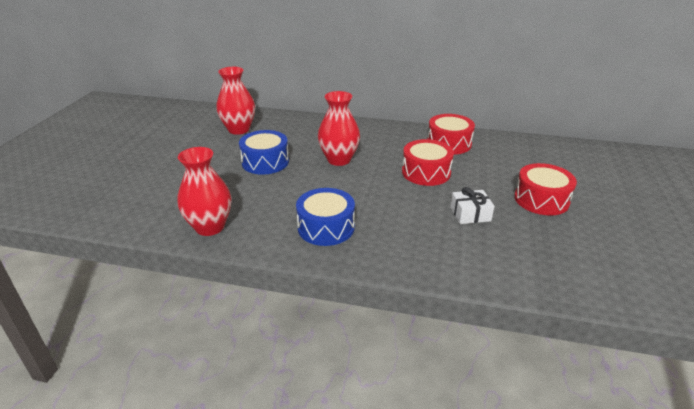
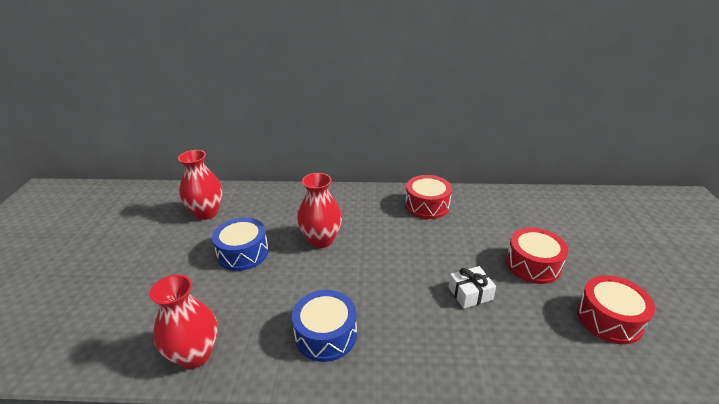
camera: 10 degrees left, 0 degrees up
(426, 172) = (413, 245): red drum -> red drum (609, 319)

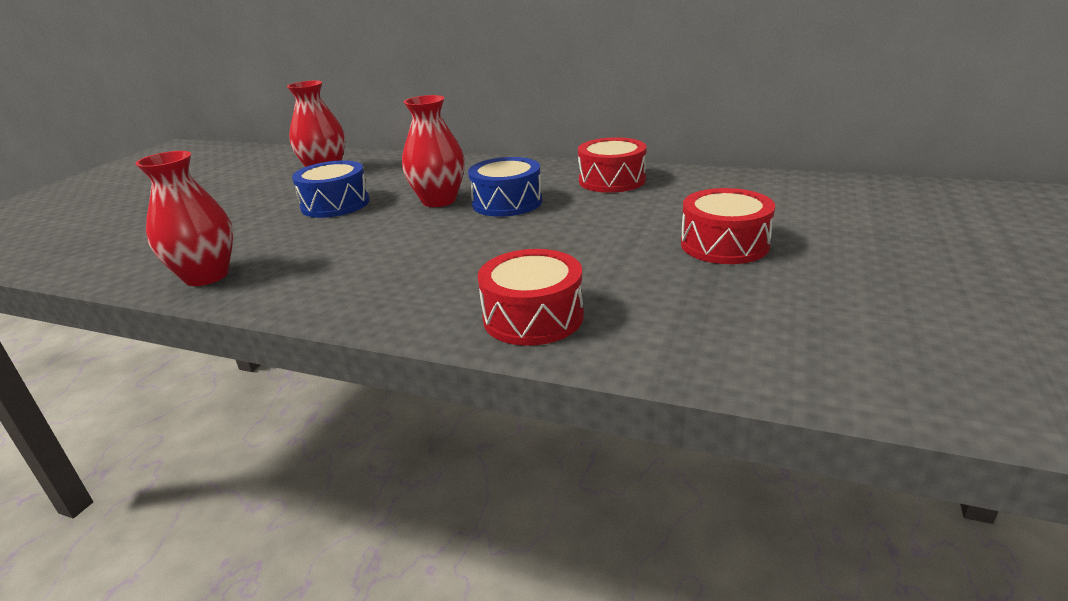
camera: 20 degrees right, 5 degrees down
(326, 335) = (368, 277): blue drum -> blue drum (507, 202)
(470, 293) = (598, 262): white gift -> none
(609, 319) = (805, 309): red drum -> red drum (533, 317)

